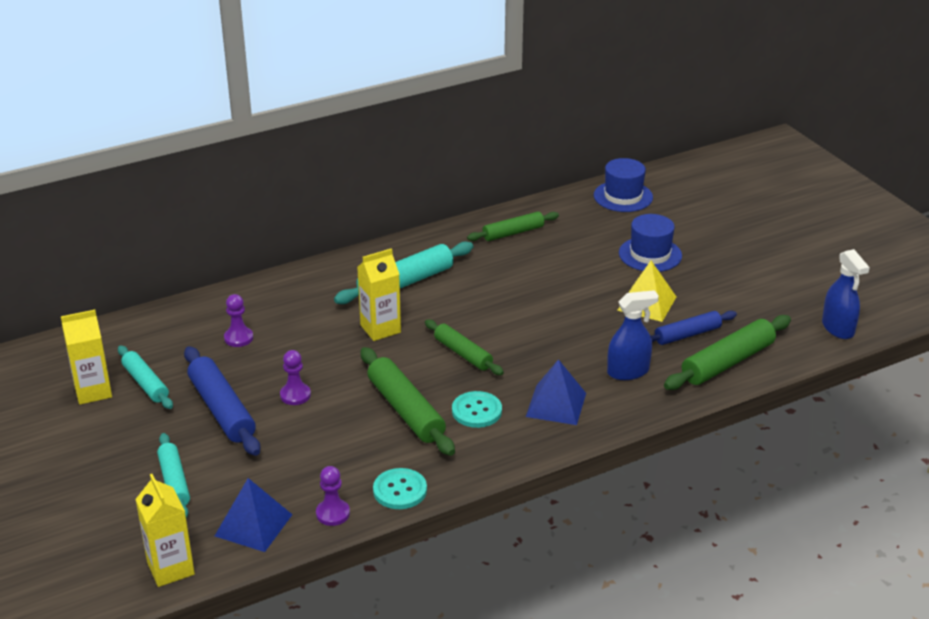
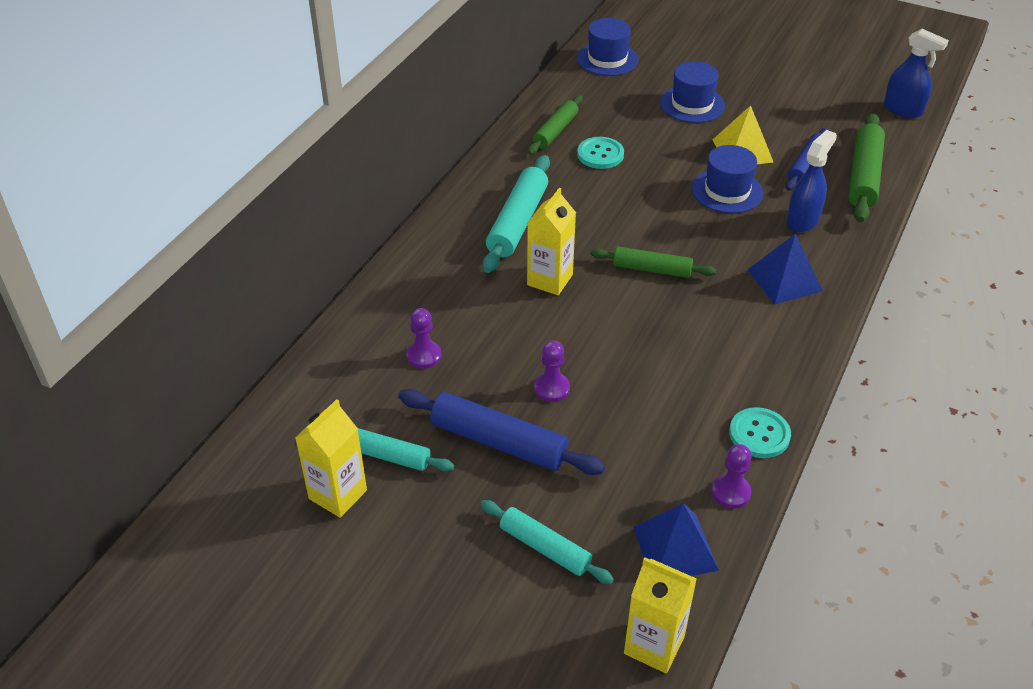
camera: 35 degrees left, 10 degrees up
(406, 410) = (669, 351): green rolling pin -> none
(476, 411) = (729, 320): turquoise button -> turquoise button (600, 154)
(594, 326) = (727, 191): none -> blue hat

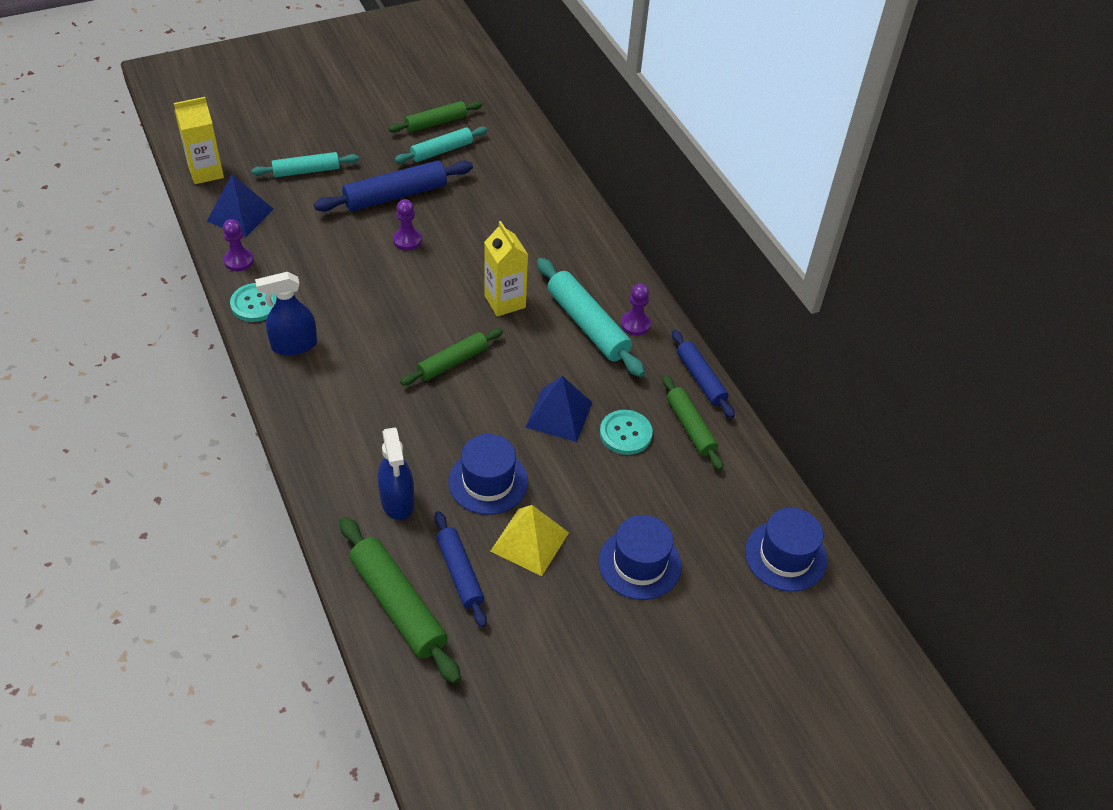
camera: 125 degrees right, 5 degrees up
(338, 494) = (436, 123): yellow carton -> green rolling pin
(424, 356) = (501, 204): purple pawn -> purple pawn (635, 324)
(503, 145) = (700, 379): none -> blue rolling pin
(784, 280) = (352, 429): blue pyramid -> blue pyramid (559, 414)
(903, 110) = (451, 755): blue spray bottle -> blue spray bottle (294, 345)

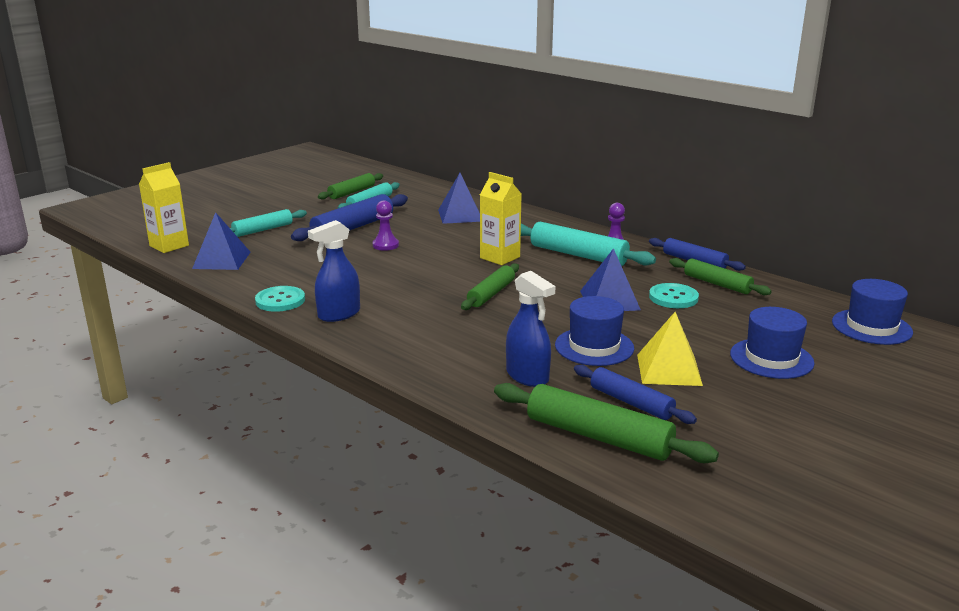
camera: 20 degrees left, 25 degrees down
(239, 261) = (242, 282): purple pawn -> none
(519, 207) = (460, 215): none -> blue pyramid

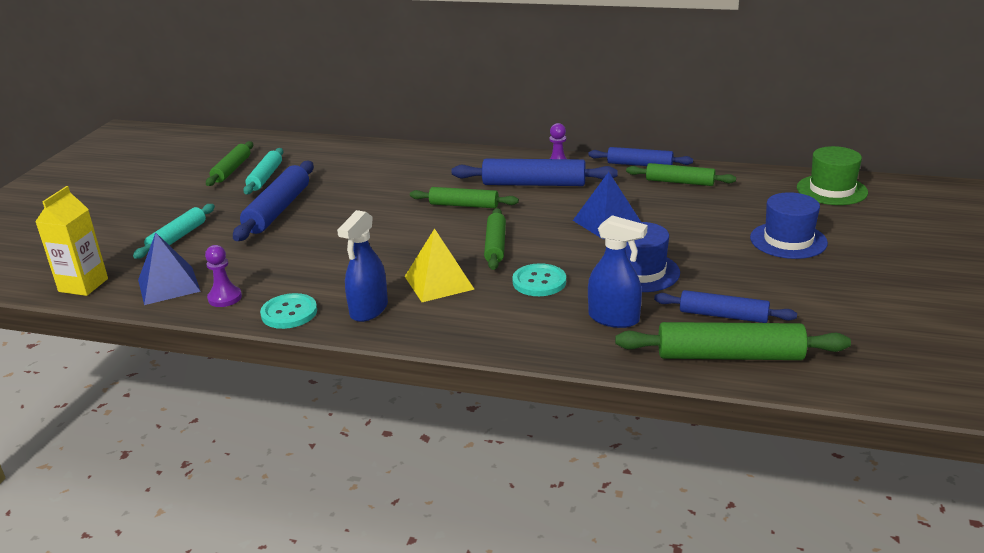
camera: 25 degrees left, 5 degrees up
(385, 245) = (335, 221): purple pawn -> purple pawn (225, 298)
(460, 215) = (377, 169): blue pyramid -> none
(500, 257) = (464, 205): yellow carton -> green rolling pin
(578, 255) = (534, 184): turquoise rolling pin -> blue rolling pin
(669, 370) = (722, 275): yellow pyramid -> yellow pyramid (439, 282)
(673, 297) = (657, 205): turquoise button -> turquoise button (539, 282)
(871, 327) = (831, 190): blue hat -> green hat

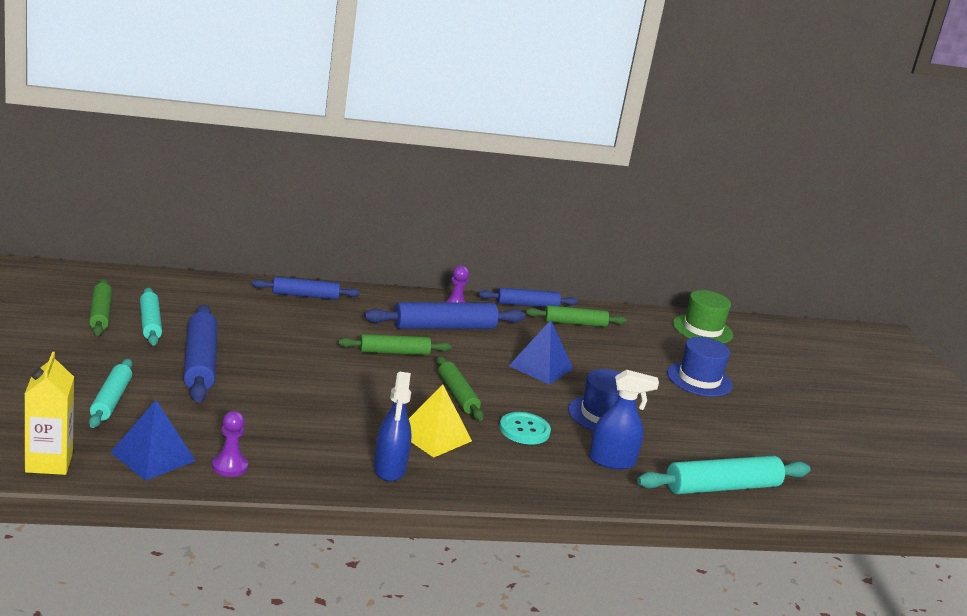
camera: 30 degrees left, 5 degrees down
(289, 313) = (312, 477): turquoise button -> none
(723, 315) = (694, 452): blue rolling pin -> blue rolling pin (305, 295)
(729, 356) = (722, 487): green rolling pin -> turquoise rolling pin

